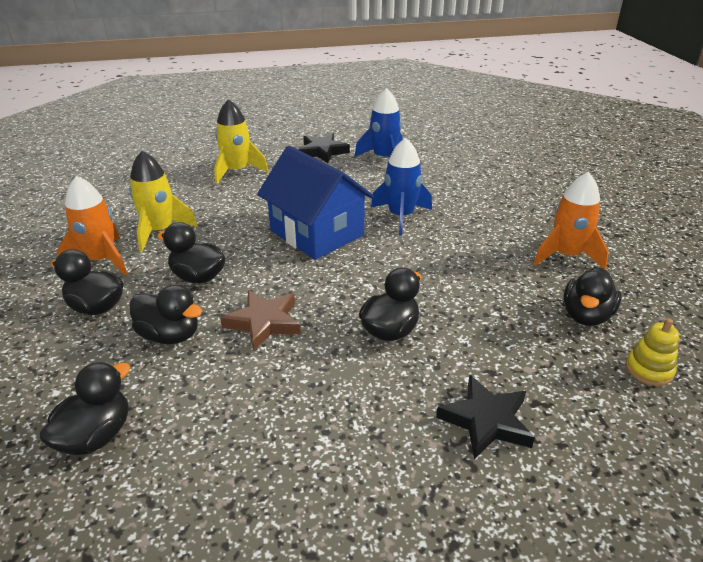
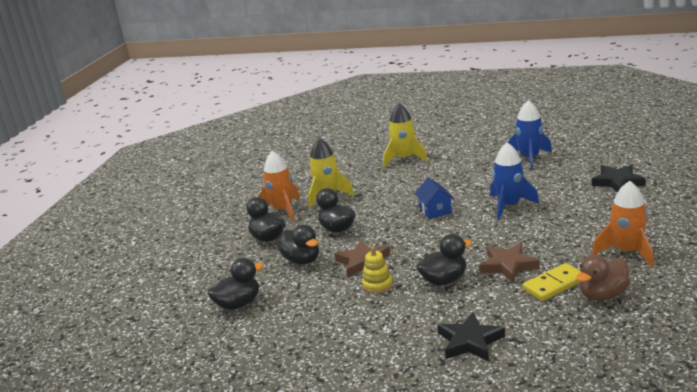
camera: 30 degrees right, 10 degrees down
(316, 233) = (435, 210): blue house -> blue house, size x0.48
(322, 151) = (481, 148): black star -> black star (617, 182)
(453, 295) = (508, 265): none -> brown star
(524, 311) = (554, 284): none -> yellow domino
(586, 316) = (602, 295): black duck -> brown duck
(649, 369) = (620, 336): yellow stacking toy -> yellow stacking toy (377, 285)

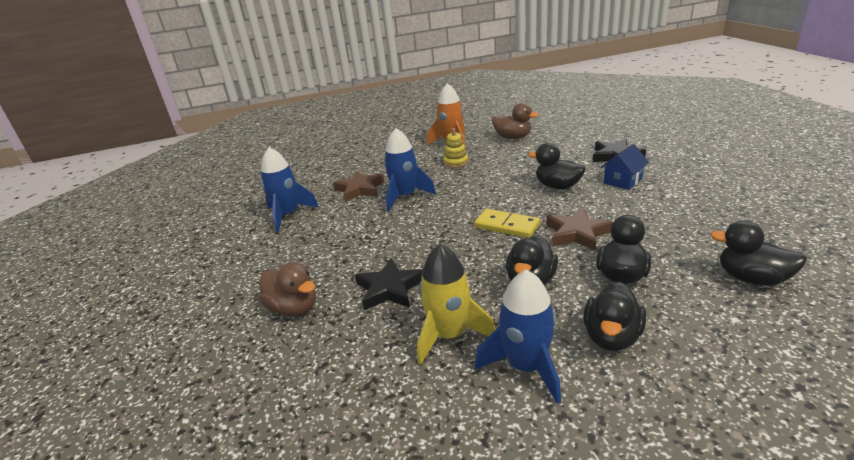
camera: 120 degrees left, 5 degrees up
(283, 210) = (526, 366): orange rocket -> blue rocket
(377, 285) = (602, 211): yellow stacking toy -> yellow stacking toy (456, 162)
(404, 159) = (294, 308): yellow rocket -> brown duck
(435, 210) = (438, 230): blue house -> blue house (622, 181)
(508, 265) = (508, 170): brown star -> brown star (360, 189)
(554, 284) = (516, 151): yellow domino -> yellow domino (506, 226)
(617, 182) = (337, 166): black star -> black star (389, 289)

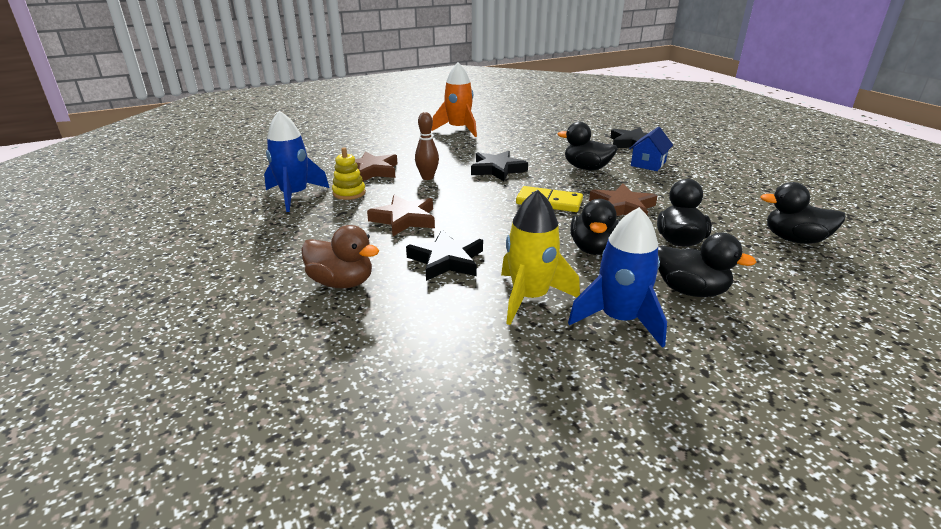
camera: 15 degrees left, 0 degrees up
(369, 242) = (404, 219): none -> brown star
(405, 196) = (427, 177): blue rocket -> brown bowling pin
(456, 162) = (471, 147): yellow stacking toy -> yellow stacking toy (349, 193)
(471, 188) = (497, 169): none -> black star
(513, 137) = (523, 126): brown duck -> none
(611, 337) = (690, 290): black duck -> black duck turned 75 degrees counterclockwise

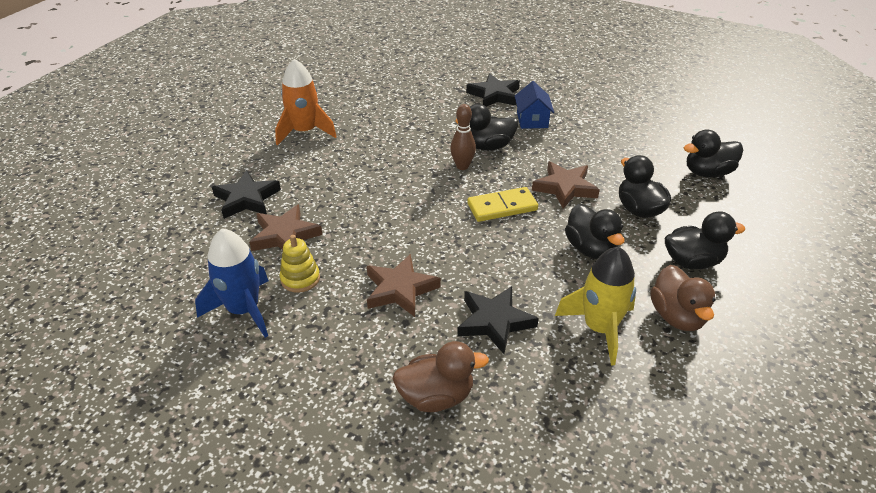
camera: 35 degrees left, 10 degrees up
(427, 177) = (356, 220): brown bowling pin -> brown bowling pin (462, 166)
(497, 169) = (411, 180): black star -> black star (247, 199)
(619, 319) = (677, 316): blue rocket -> brown duck

